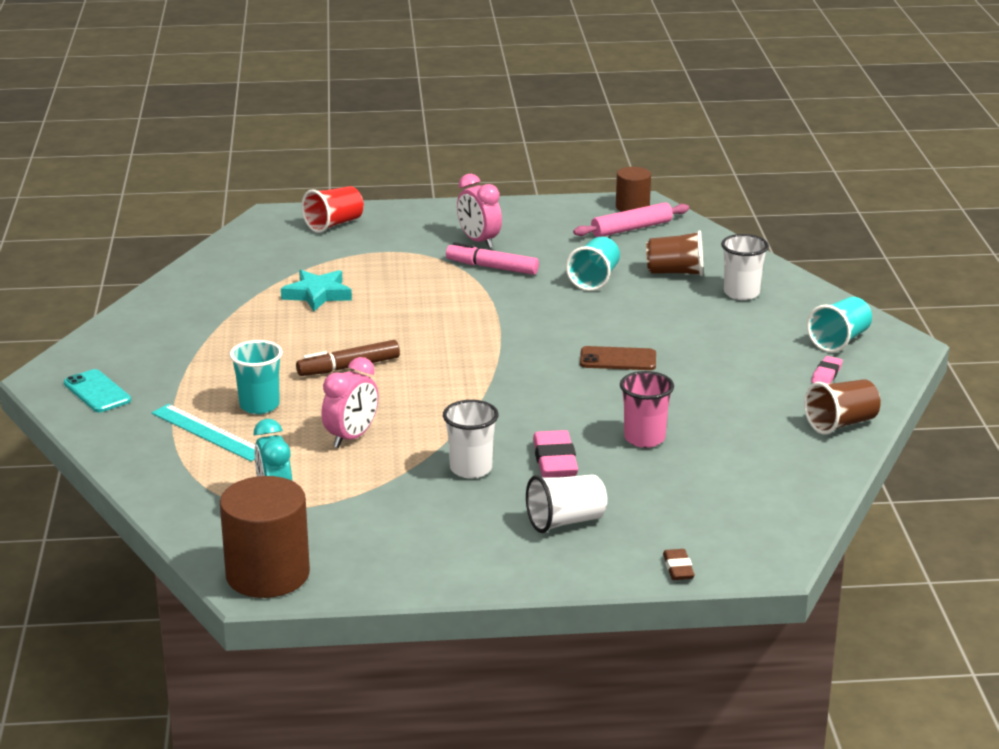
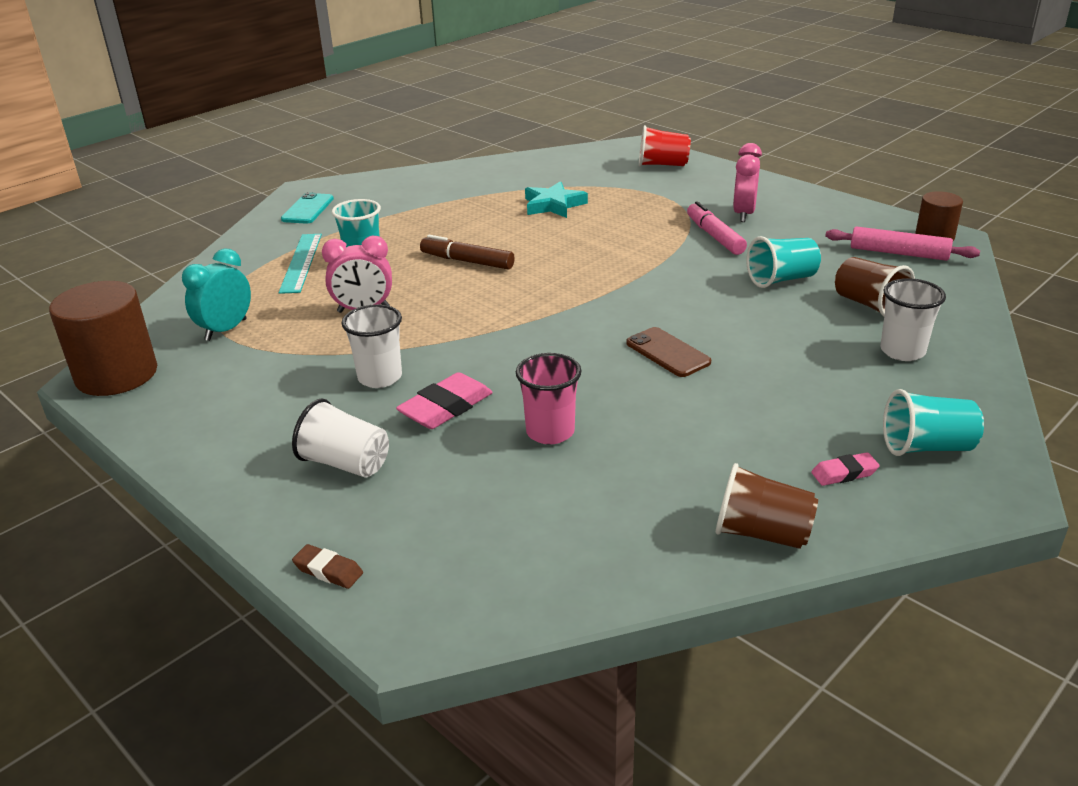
camera: 50 degrees right, 5 degrees up
(678, 568) = (328, 570): brown eraser -> brown eraser turned 75 degrees clockwise

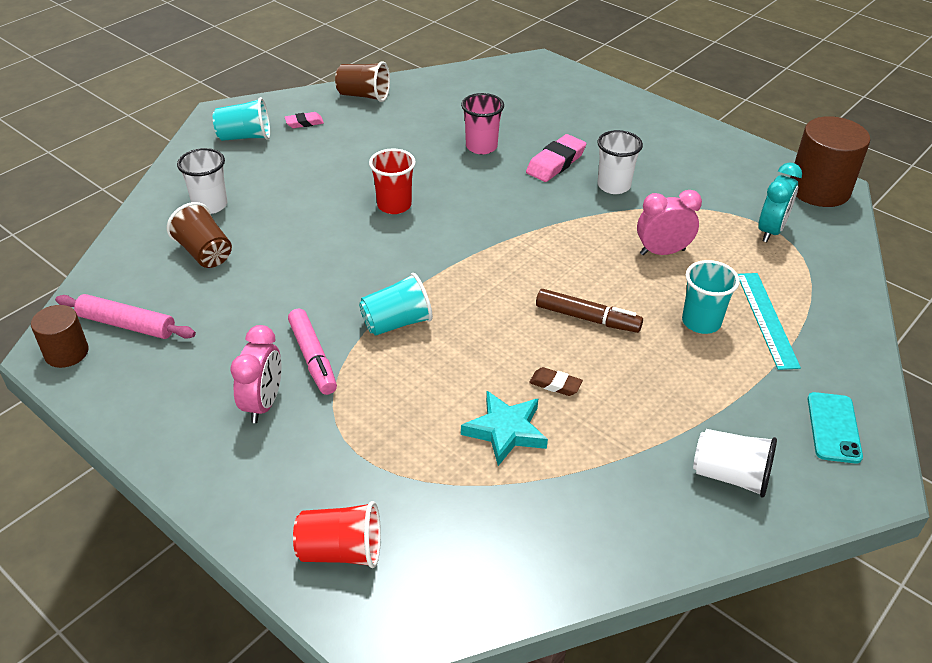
camera: 175 degrees right, 10 degrees up
(328, 570) = (586, 81): brown eraser -> brown eraser (555, 384)
(345, 463) = (606, 129): white cup -> white cup (730, 476)
(667, 353) = (394, 205): brown phone -> red cup
(781, 279) = (268, 286): turquoise cup -> turquoise cup (397, 323)

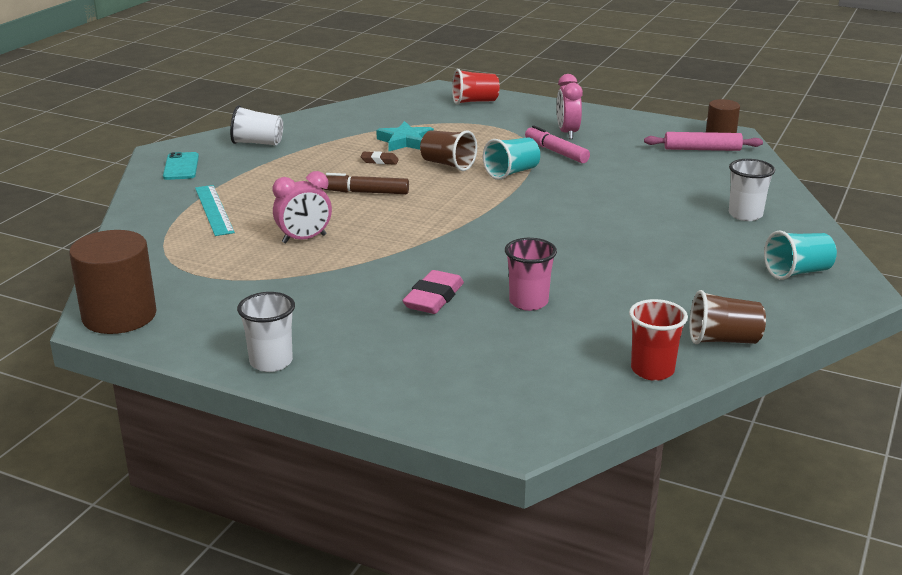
camera: 165 degrees right, 15 degrees down
(204, 253) = (703, 187): brown cup -> brown cup (448, 164)
(304, 123) = (754, 296): pink eraser -> none
(394, 205) = (578, 238): red cup -> red cup (652, 370)
(613, 186) = (361, 285): white cup -> white cup (271, 362)
(701, 322) = (270, 201): turquoise cup -> none
(770, 231) = (191, 269): turquoise clock -> none

